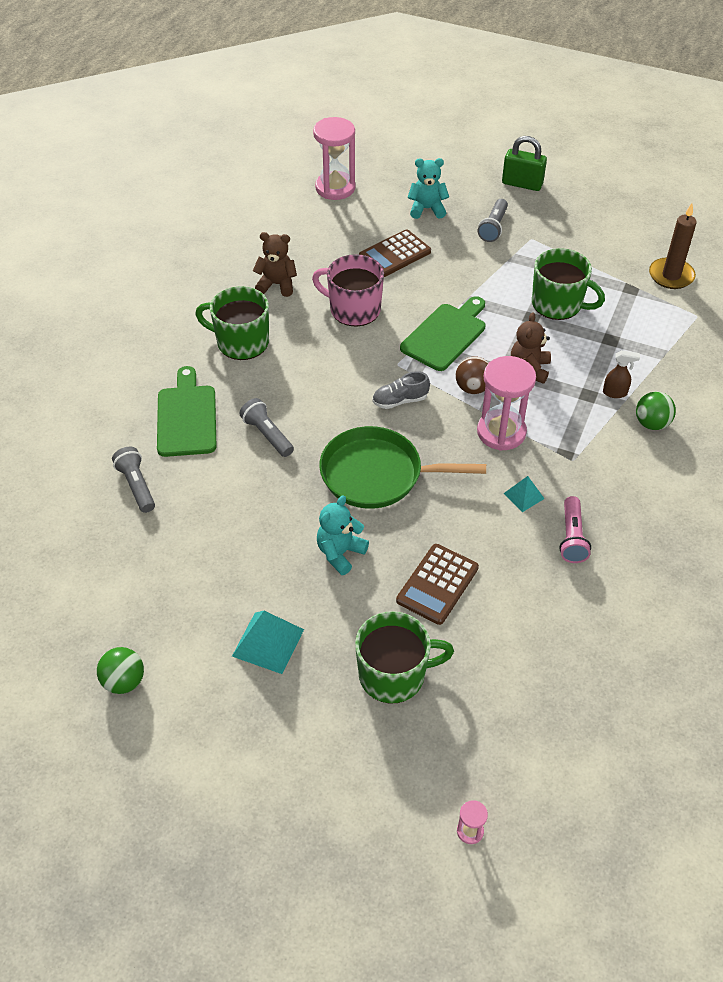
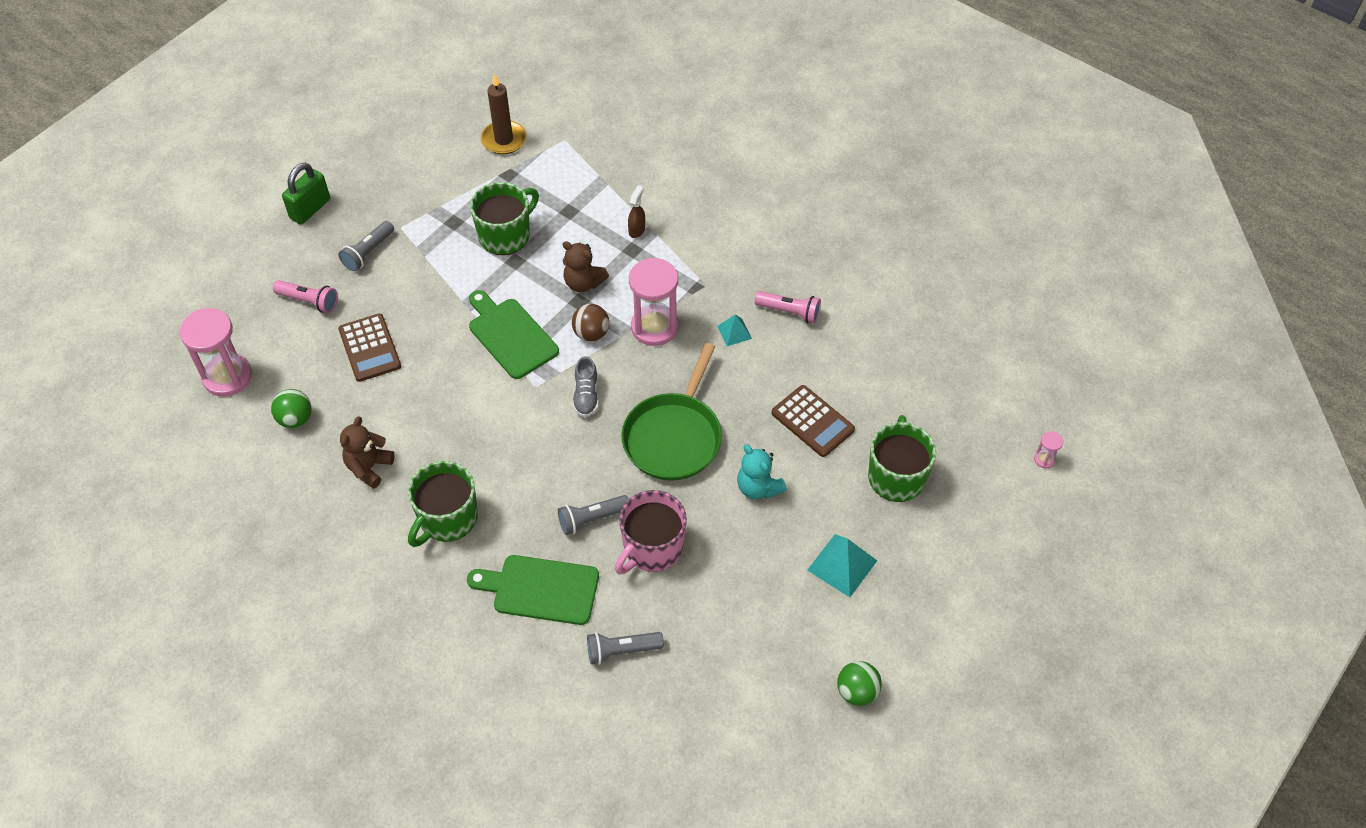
camera: 75 degrees left, 5 degrees up
(353, 309) = (440, 405): pink mug -> pink mug (652, 548)
(427, 209) = (309, 301): turquoise teddy bear -> pink flashlight
(493, 227) = (368, 253): grey flashlight -> grey flashlight turned 90 degrees clockwise
(651, 423) = (682, 217): green ball -> green ball (295, 419)

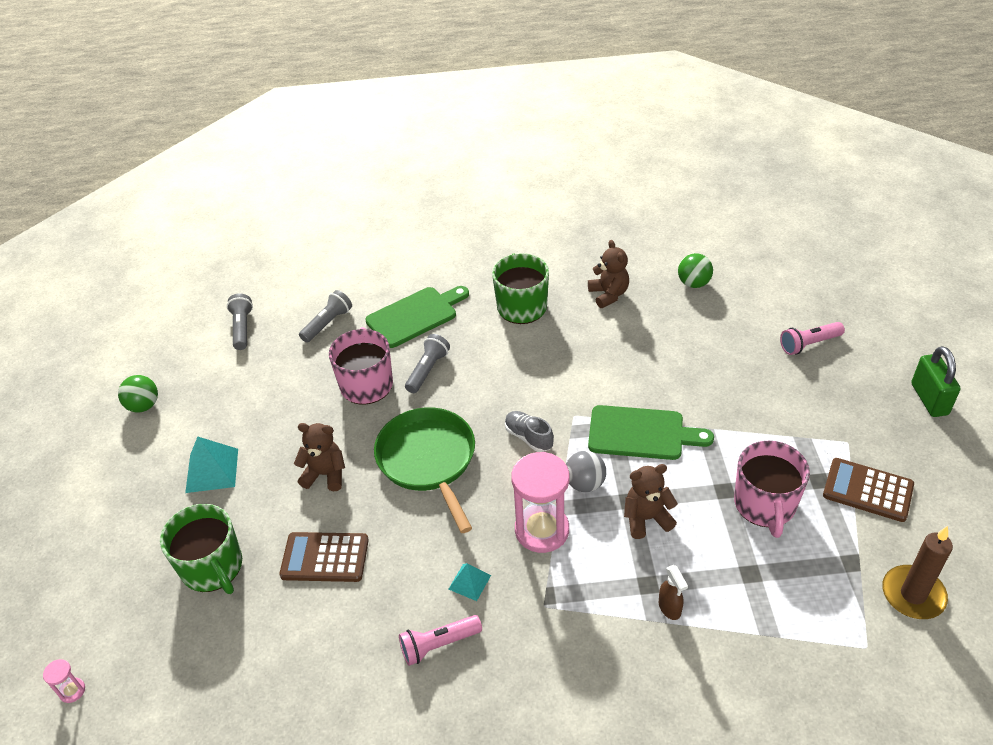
camera: 140 degrees right, 10 degrees down
(227, 377) = (772, 271): pink hourglass -> none
(368, 253) = (833, 405): grey flashlight -> grey flashlight (242, 328)
(369, 348) = (720, 350): brown calculator -> brown calculator (868, 490)
(505, 235) = (765, 505): green mug -> pink mug
(591, 333) = (585, 484): brown ball -> grey ball
(758, 487) = (325, 474): turquoise teddy bear -> brown teddy bear

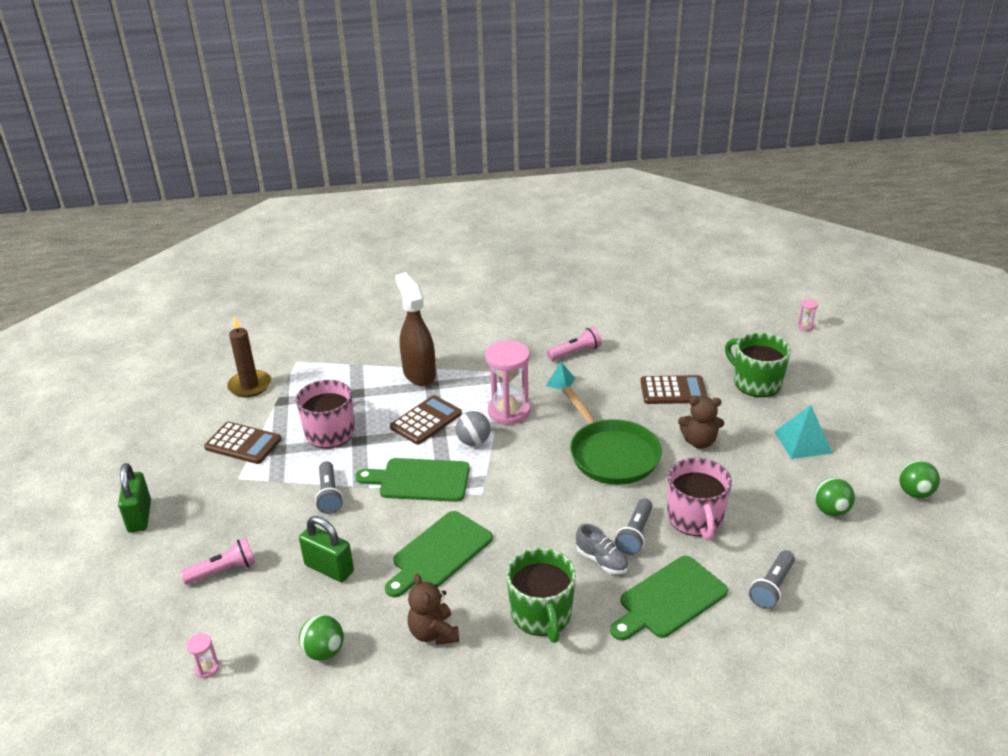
camera: 175 degrees right, 10 degrees down
(235, 389) = (831, 510): none -> green ball
(242, 328) = (873, 579): grey flashlight -> grey flashlight (329, 495)
(528, 437) = (523, 474): grey shoe -> grey shoe (602, 560)
(611, 356) = (439, 553): none -> green cutting board
(646, 518) = (426, 421): brown teddy bear -> brown calculator
(670, 608) = (419, 374): brown spray bottle -> brown spray bottle, size x2.24
(710, 345) = (329, 568): none -> green padlock
(781, 273) = (207, 668): none -> pink hourglass

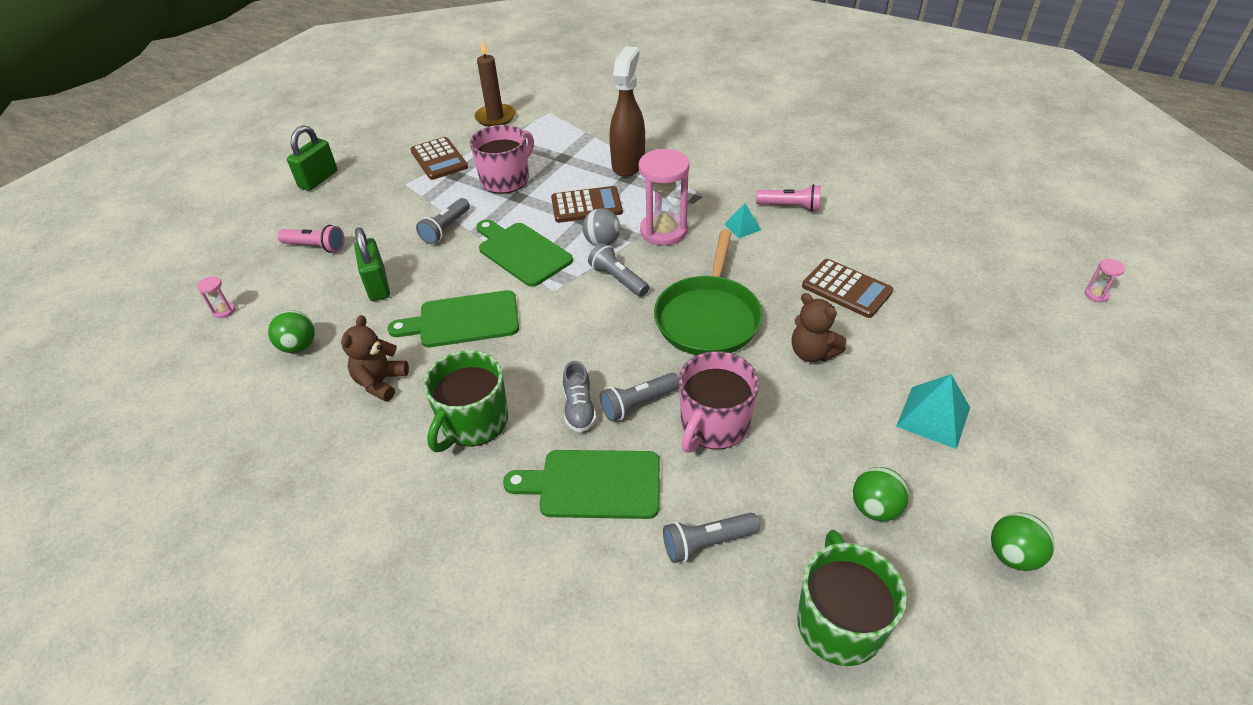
camera: 40 degrees right, 10 degrees up
(518, 461) = (618, 279): none -> grey flashlight
(756, 383) = (953, 326): green mug -> green mug (838, 622)

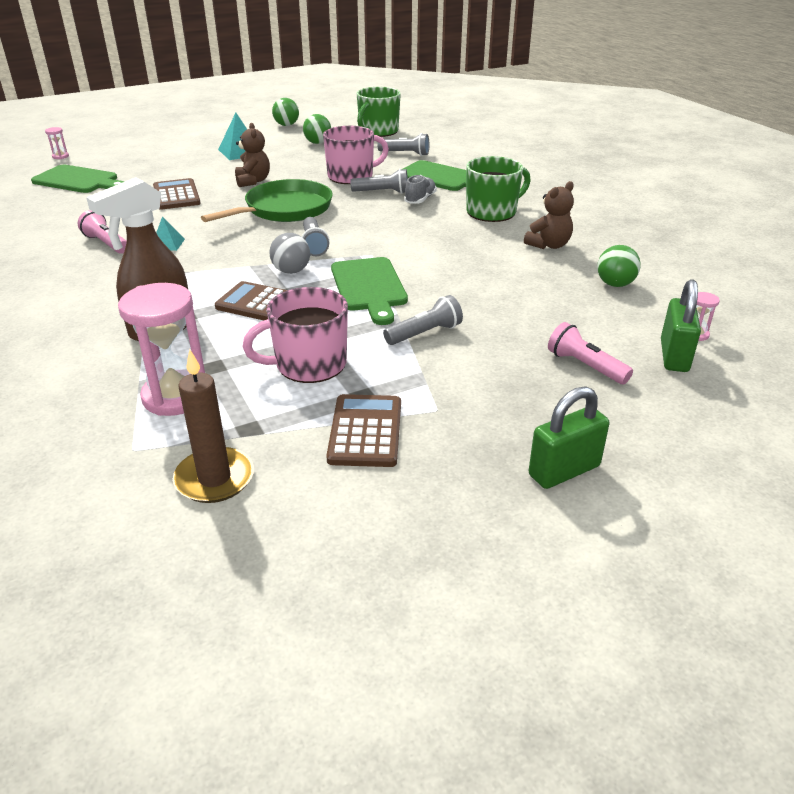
camera: 150 degrees left, 10 degrees down
(378, 285) = (526, 306): green padlock -> green padlock (674, 356)
(463, 320) = (462, 259): green cutting board -> green cutting board (78, 180)
(663, 231) = (230, 262): pink hourglass -> pink hourglass (176, 396)

